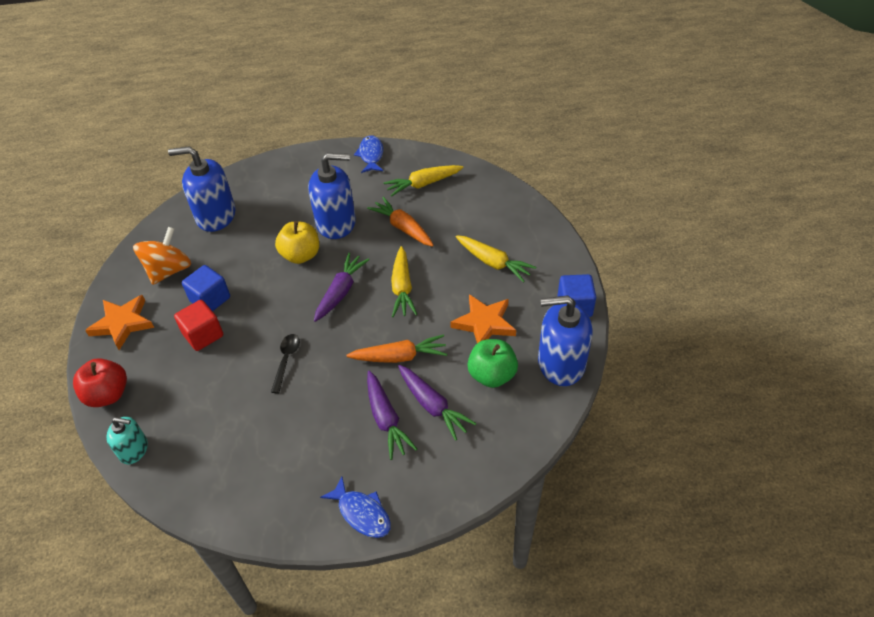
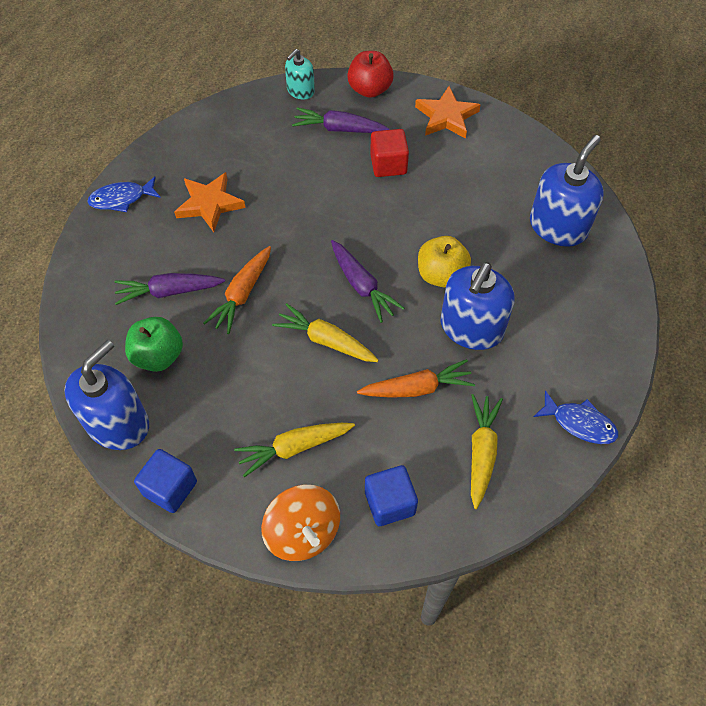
camera: 120 degrees right, 10 degrees up
(169, 270) = (495, 165): orange spinning top -> orange spinning top (303, 532)
(210, 299) = (431, 183): blue cube -> blue cube (389, 503)
(286, 360) = (310, 210): black spoon -> none
(386, 419) = (186, 252): purple carrot -> purple carrot (339, 129)
(484, 323) = (221, 387): orange star -> orange star (209, 204)

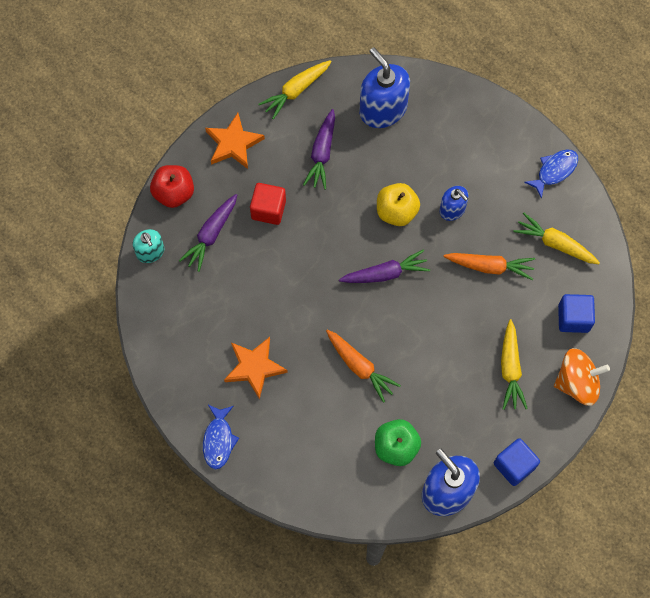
camera: 70 degrees left, 10 degrees up
(168, 292) = (336, 424): purple carrot -> purple carrot (322, 154)
(325, 340) = (426, 317): yellow carrot -> yellow carrot (296, 91)
(417, 388) = (490, 267): orange carrot -> orange carrot turned 90 degrees clockwise
(471, 328) = (452, 209): blue soap dispenser -> blue soap dispenser, size x0.55

